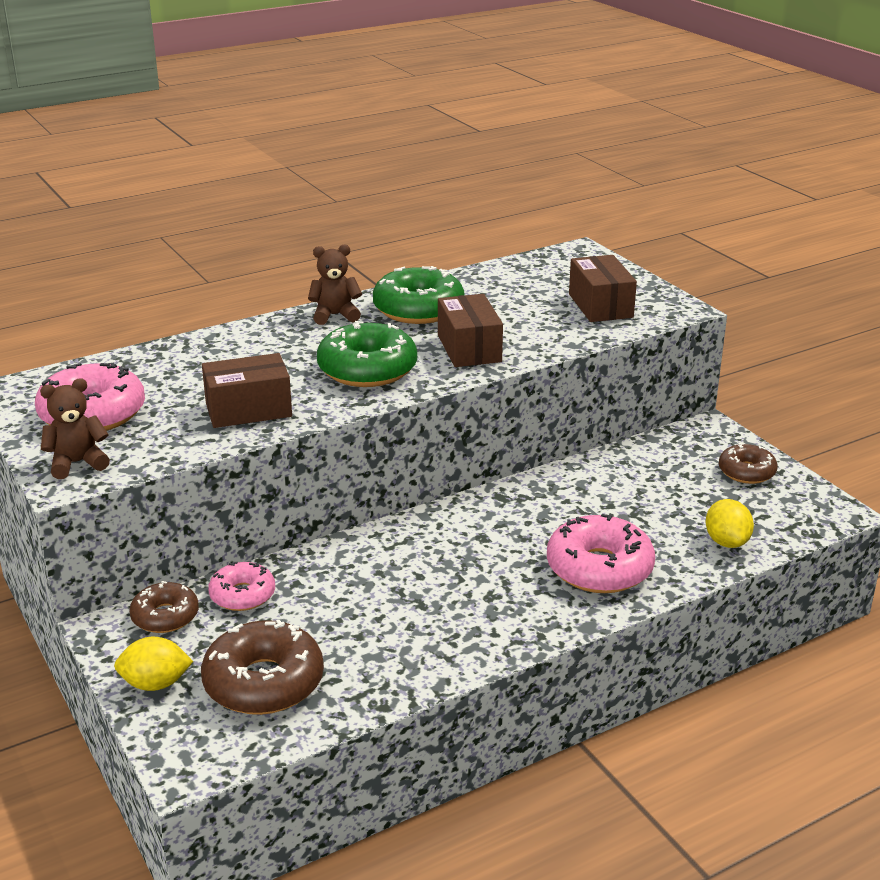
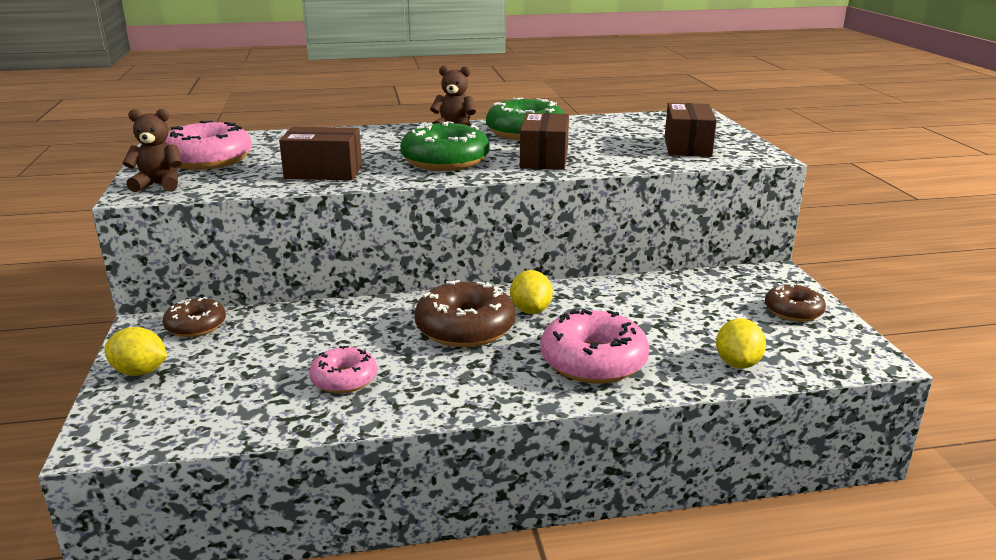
camera: 20 degrees right, 5 degrees down
(242, 595) = (268, 323): pink donut -> pink donut (344, 379)
(264, 682) = (223, 389): brown donut -> brown donut (465, 328)
(504, 522) = (530, 310): none -> yellow lemon

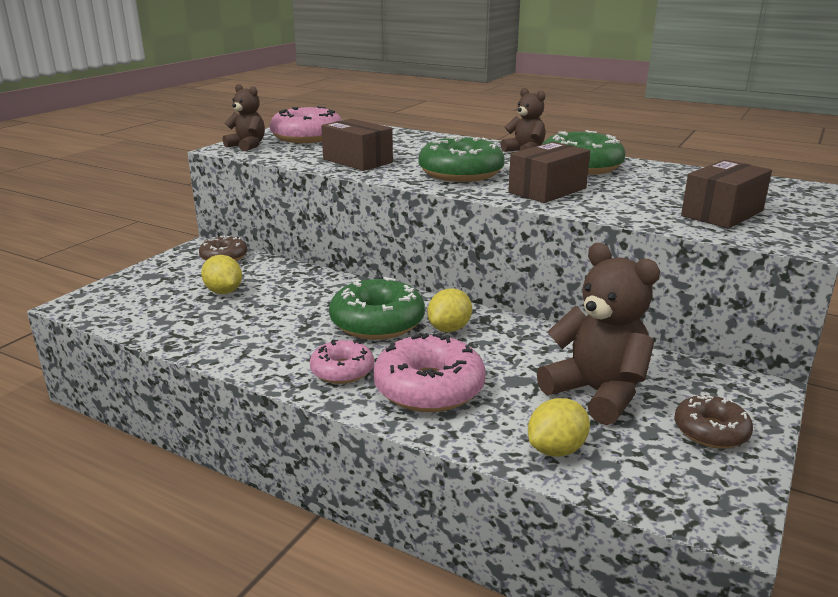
camera: 40 degrees right, 0 degrees up
(140, 372) = (154, 273): yellow lemon -> yellow lemon (224, 292)
(344, 379) = (243, 324): pink donut -> pink donut (342, 370)
(465, 328) = (377, 322): brown donut -> green donut
(701, 315) = (597, 393): none -> brown teddy bear

